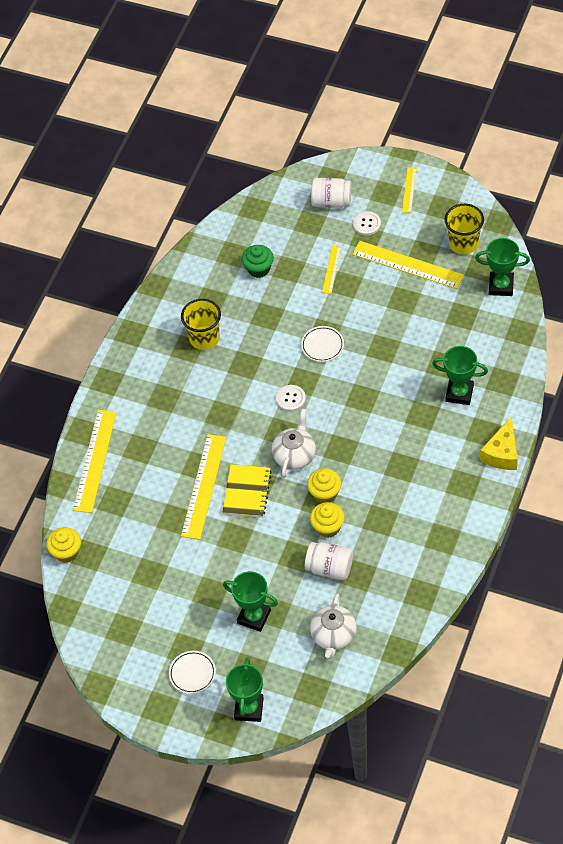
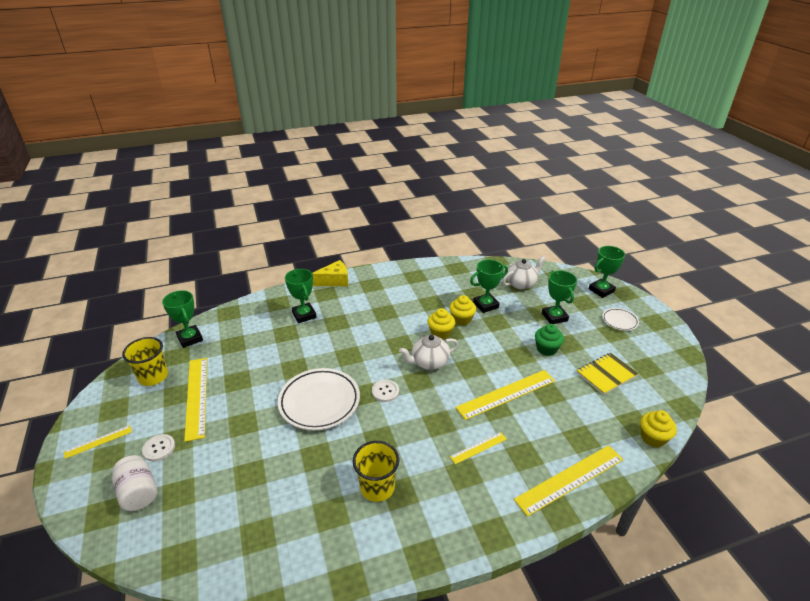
camera: 135 degrees left, 20 degrees down
(247, 492) = (483, 369): yellow notebook -> yellow notebook (606, 374)
(258, 269) = (264, 498): green cupcake -> green cupcake (546, 349)
(322, 345) = (319, 402): white plate -> white plate, size x1.96
(329, 568) = (485, 305): white jar -> green trophy
(331, 269) = (231, 442): yellow ruler -> yellow ruler (478, 447)

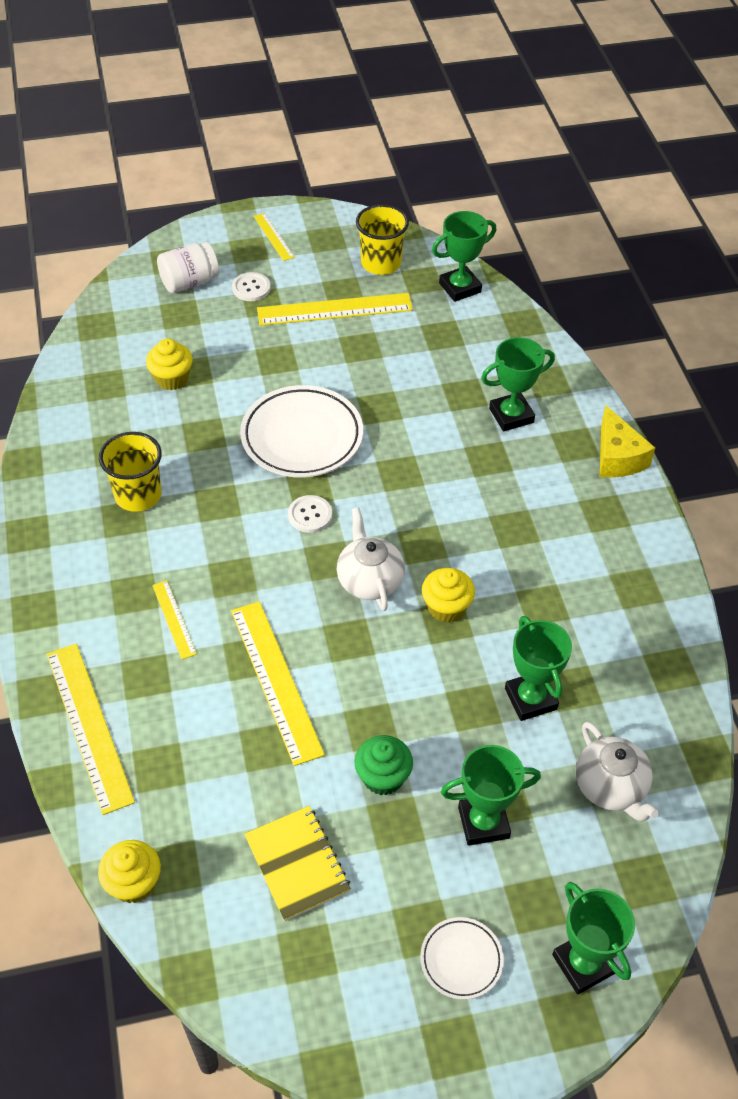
camera: 95 degrees right, 15 degrees up
(461, 319) = (485, 648): yellow cupcake -> yellow cupcake (172, 378)

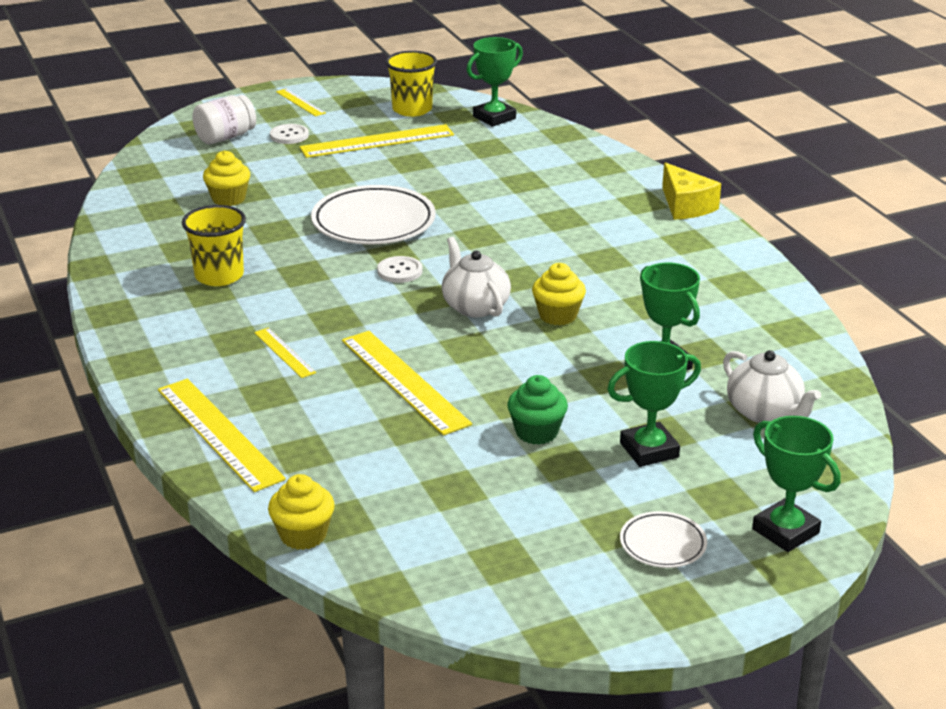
camera: 10 degrees left, 20 degrees down
(297, 864) = (470, 501): yellow notebook -> none
(511, 415) = (574, 190): green trophy -> none

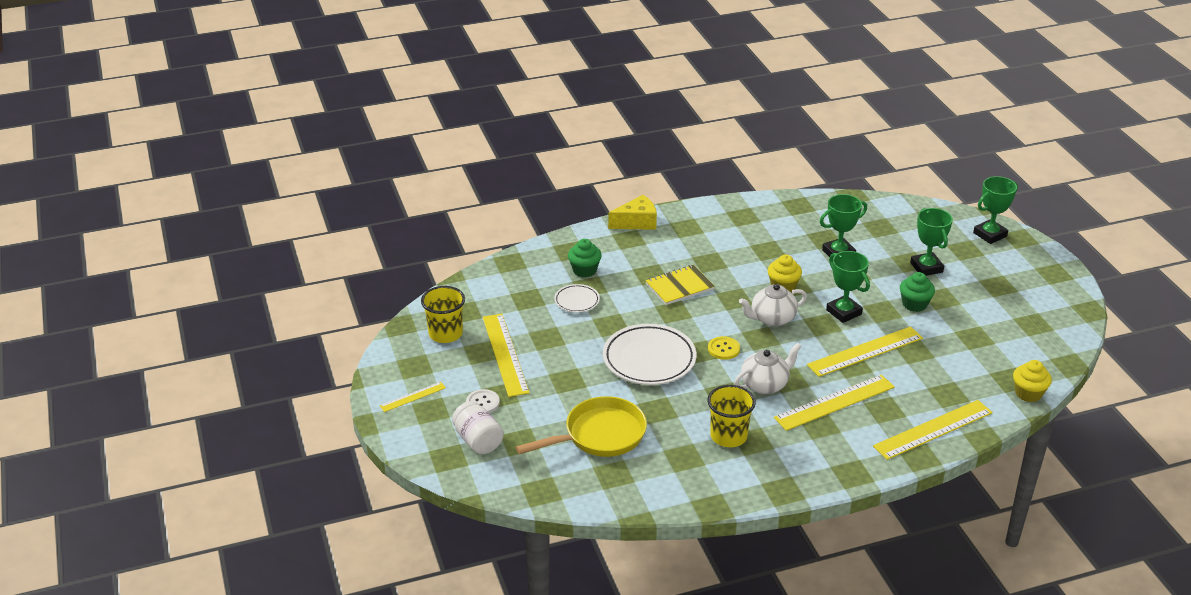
camera: 85 degrees left, 5 degrees up
(228, 199) = (600, 435): yellow cupcake -> yellow pan
(284, 352) = (834, 402): yellow ruler -> yellow ruler, size x1.94
(400, 271) = (723, 349): white button -> yellow button
(494, 117) = (473, 292): green trophy -> green trophy (843, 312)
(537, 238) = (679, 287): none -> yellow notebook
(558, 177) = (584, 270): none -> green cupcake
(662, 544) = (1008, 272): white plate -> white plate (577, 301)
(765, 412) = (884, 226): white teapot -> white teapot (765, 384)

